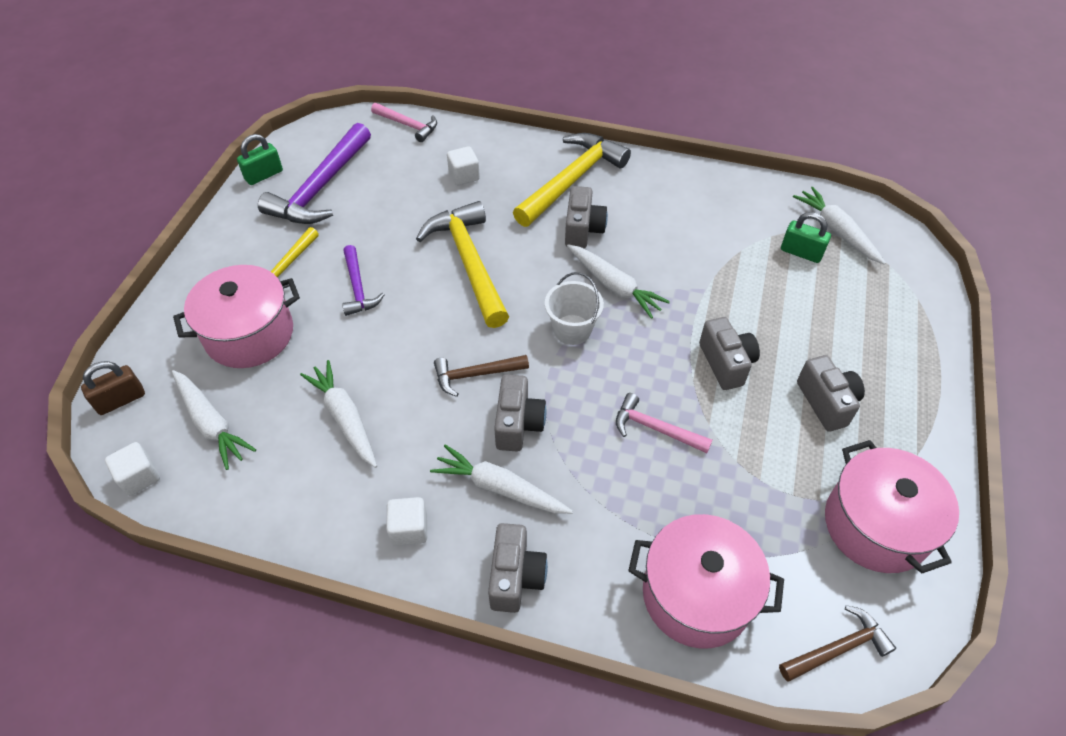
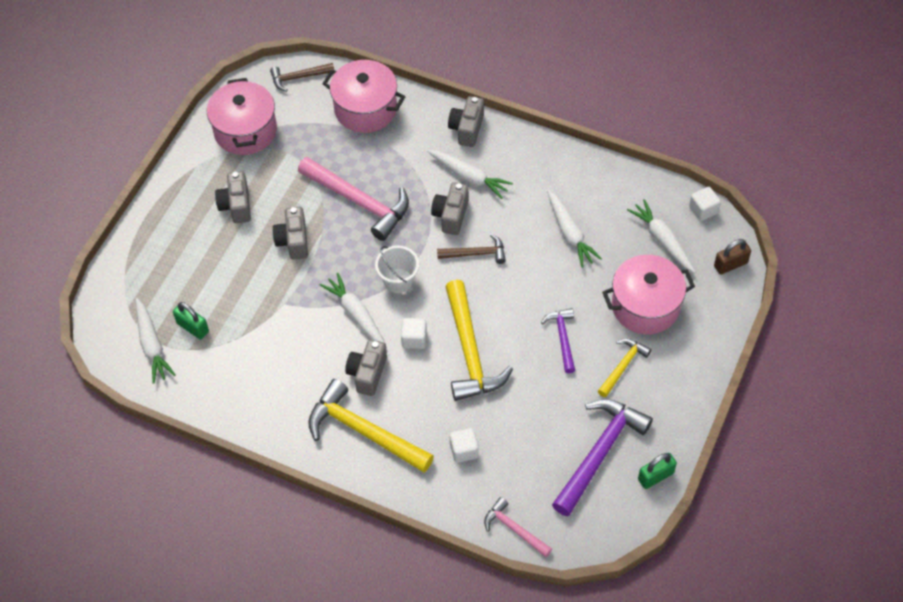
camera: 170 degrees left, 5 degrees up
(409, 529) = (528, 160): white cube -> white cube (414, 339)
(571, 180) = (364, 432): yellow hammer -> yellow hammer turned 75 degrees clockwise
(655, 429) = (359, 201): pink hammer -> pink hammer, size x1.85

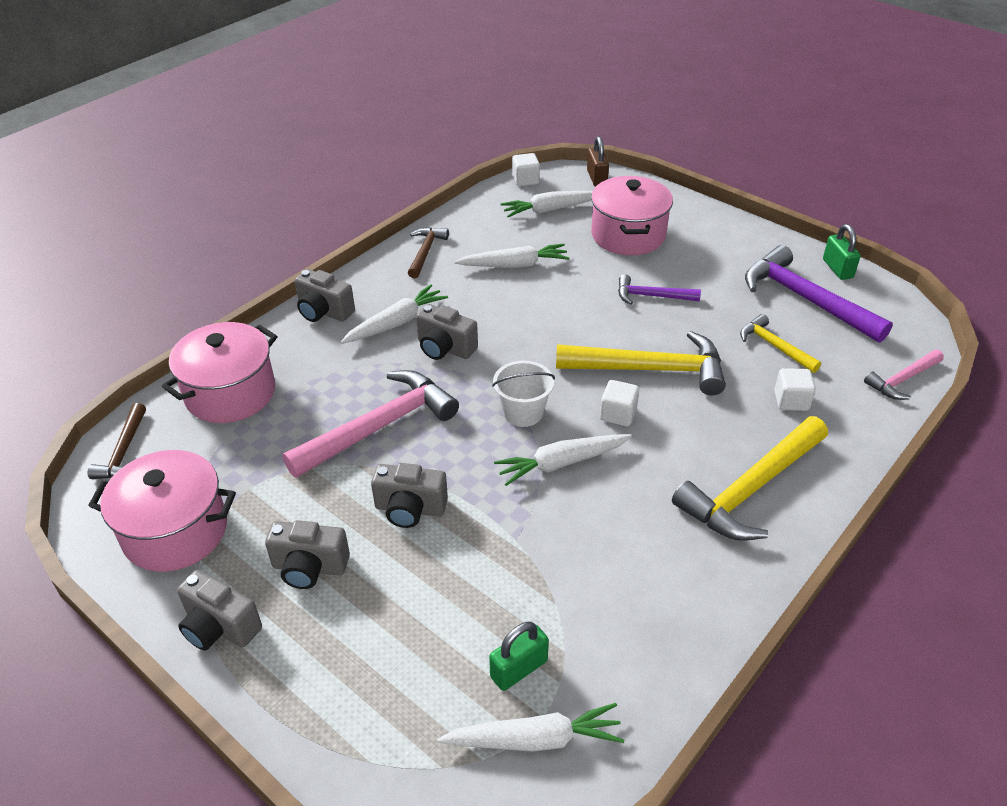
camera: 75 degrees left, 15 degrees down
(367, 373) = (659, 469): grey camera -> grey camera (219, 627)
(475, 253) = (510, 338): brown hammer -> brown hammer (425, 252)
(623, 366) = (699, 263): yellow hammer -> yellow hammer (774, 346)

